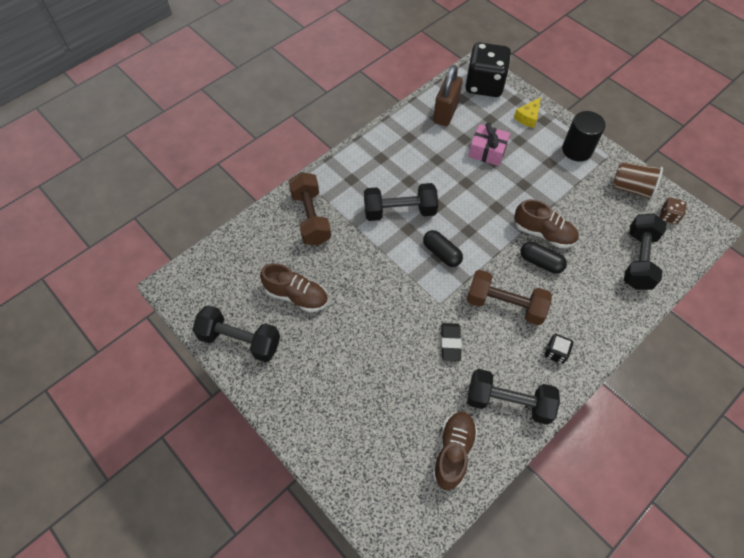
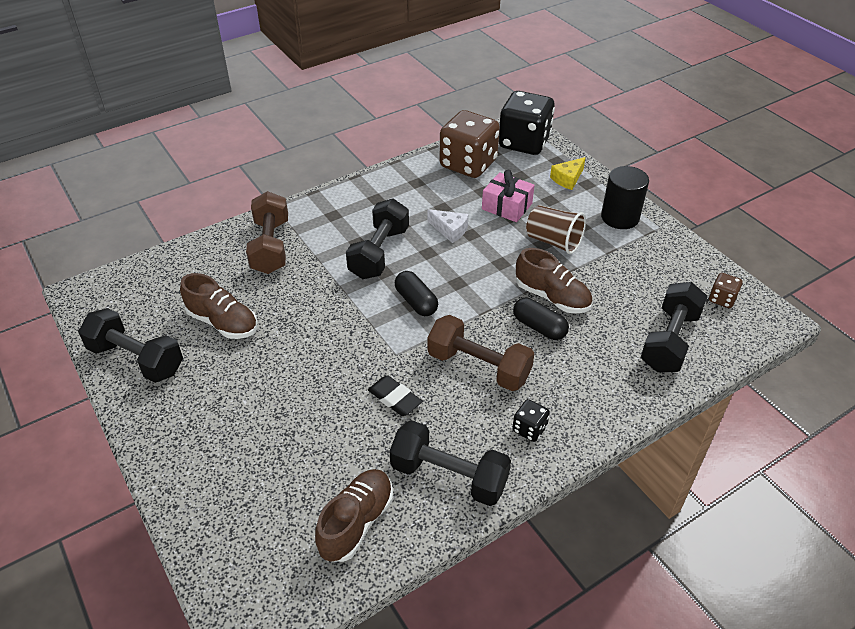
camera: 10 degrees right, 15 degrees down
(399, 211) = (379, 253): black dumbbell -> black dumbbell turned 75 degrees counterclockwise
(445, 113) = (468, 164): brown padlock -> brown dice
(449, 181) = (450, 230): none -> white cheese
(450, 343) = (394, 398): black eraser -> black eraser turned 60 degrees counterclockwise
(631, 188) = (680, 264): brown cup -> brown cup (553, 241)

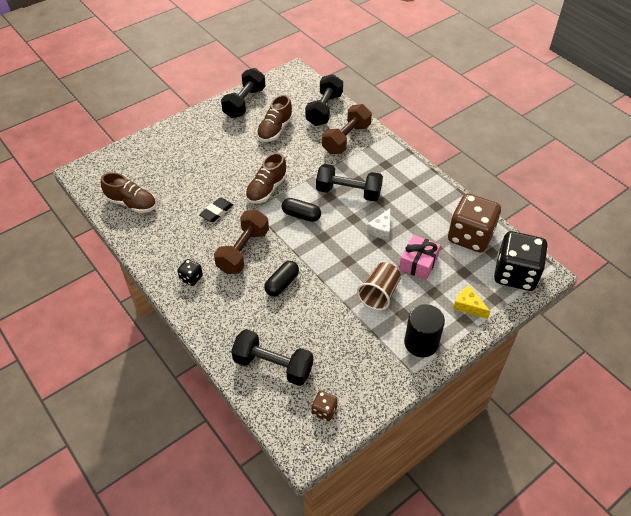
camera: 85 degrees right, 5 degrees up
(270, 246) = (346, 139): brown dumbbell -> brown dumbbell turned 45 degrees counterclockwise
(416, 302) = (301, 215): black capsule -> black capsule turned 60 degrees clockwise
(449, 476) = (158, 240): black dumbbell -> black dumbbell (324, 110)
(552, 297) = (314, 292): brown shoe -> brown shoe (266, 189)

